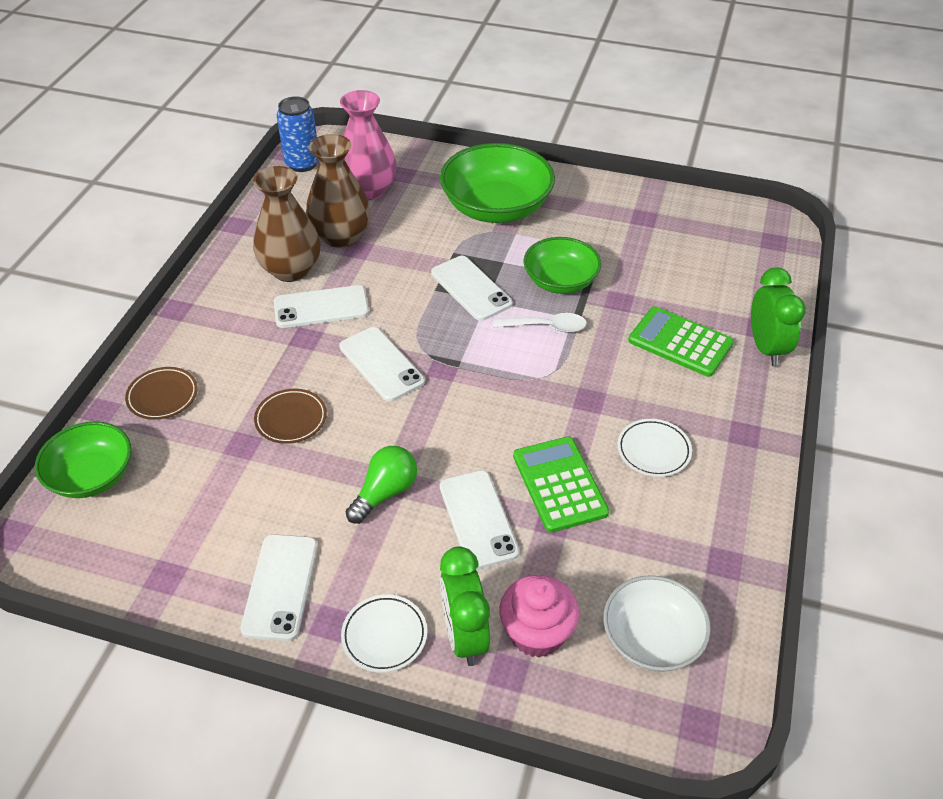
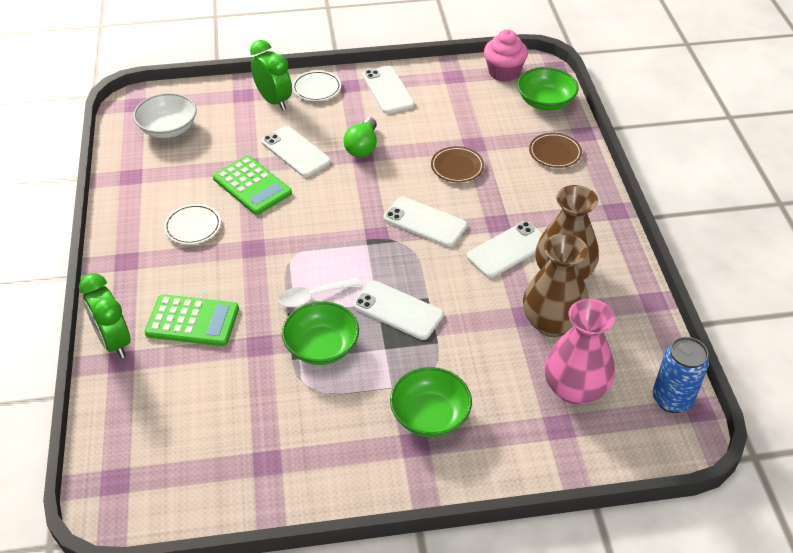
camera: 155 degrees right, 0 degrees up
(496, 207) = (430, 415): green bowl -> green bowl, size x0.63
(537, 633) = (234, 113): pink cupcake -> pink cupcake (503, 72)

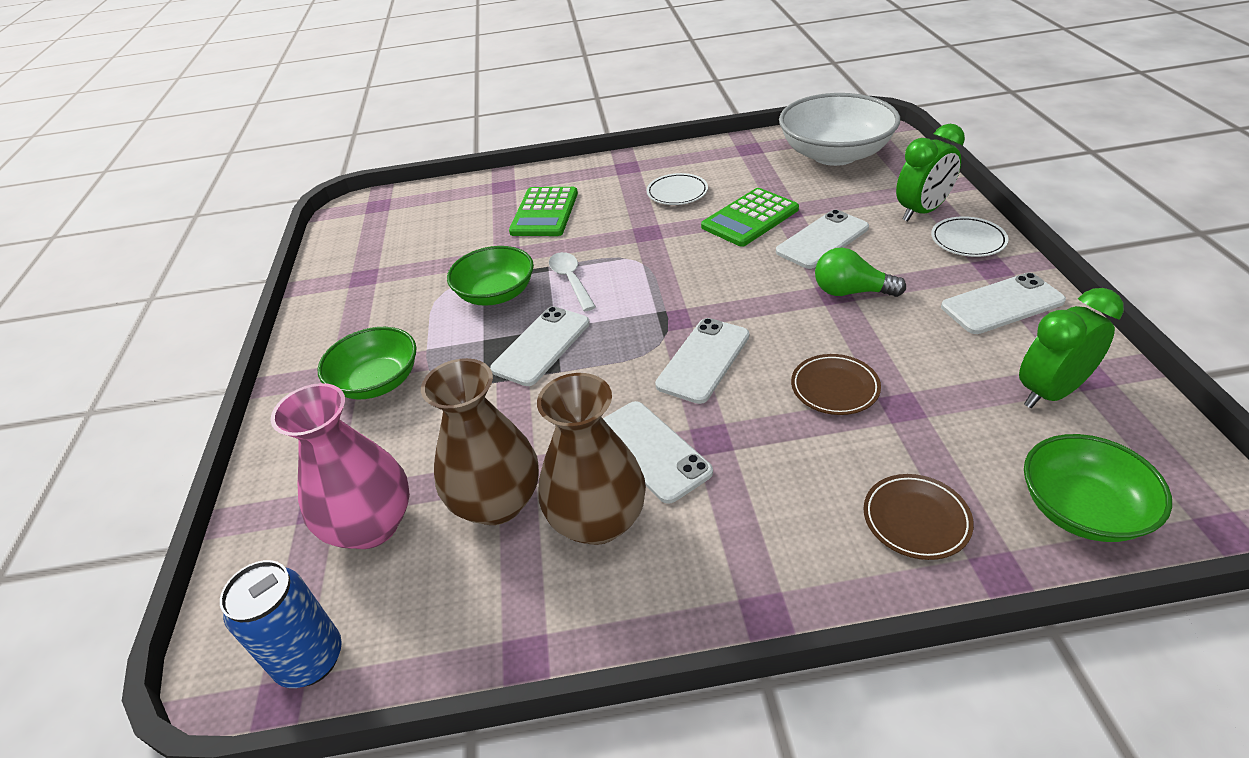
camera: 95 degrees right, 5 degrees down
(114, 341) = (526, 179): green clock -> green clock (1050, 392)
(168, 129) = (834, 154): white bowl -> white bowl, size x1.59
(503, 72) = (1147, 443): pink cupcake -> none

